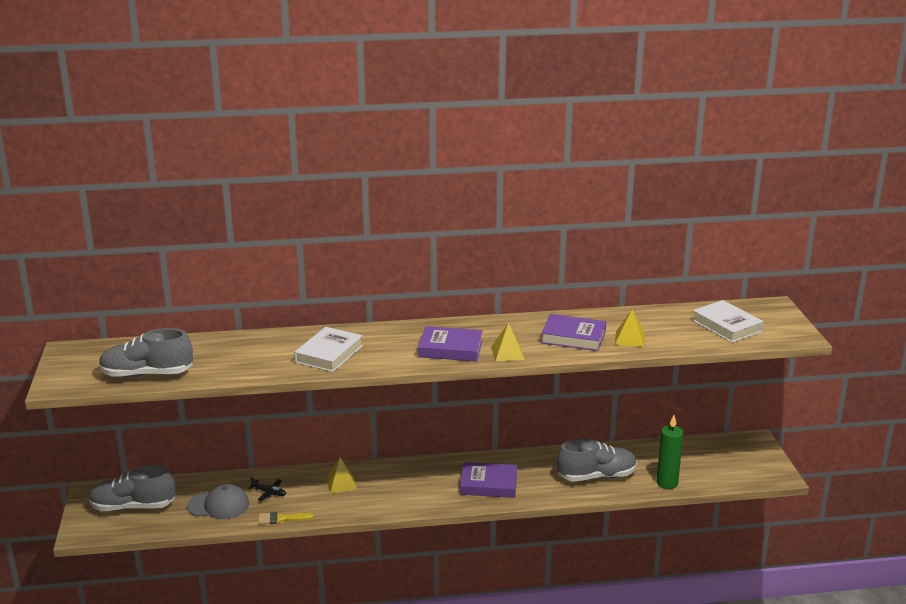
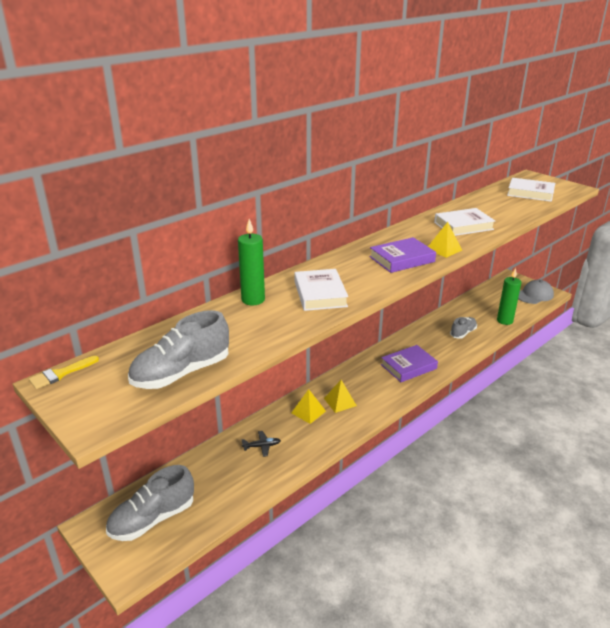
camera: 35 degrees left, 5 degrees up
(219, 505) = (232, 478): grey cap -> grey cap (534, 295)
(271, 340) = (253, 300): none -> green candle
(281, 519) = (299, 463): yellow brush -> yellow brush (60, 374)
(573, 337) = (463, 226): purple book -> white book
(597, 476) = (463, 333): grey shoe -> grey shoe, size x0.61
(629, 339) = (496, 216): yellow pyramid -> yellow pyramid (340, 402)

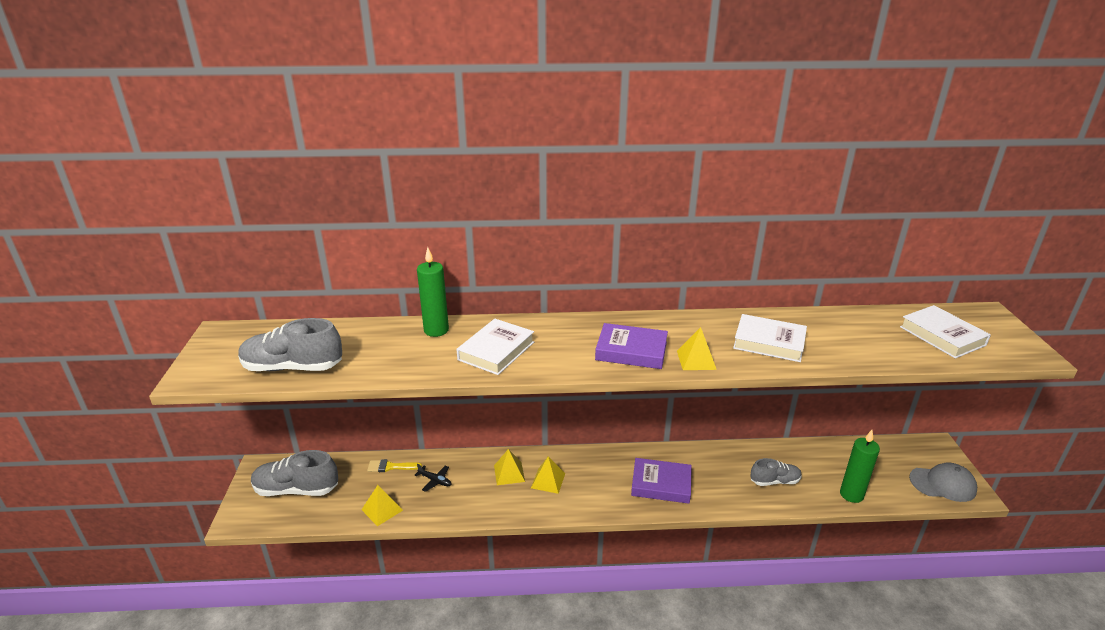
camera: 40 degrees right, 0 degrees up
(60, 374) = (232, 328): yellow brush -> yellow brush (390, 467)
(248, 488) = (382, 510): none -> yellow pyramid

